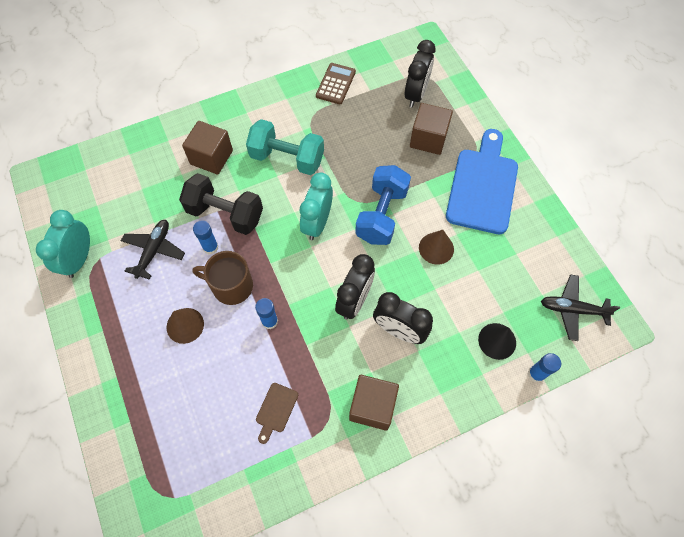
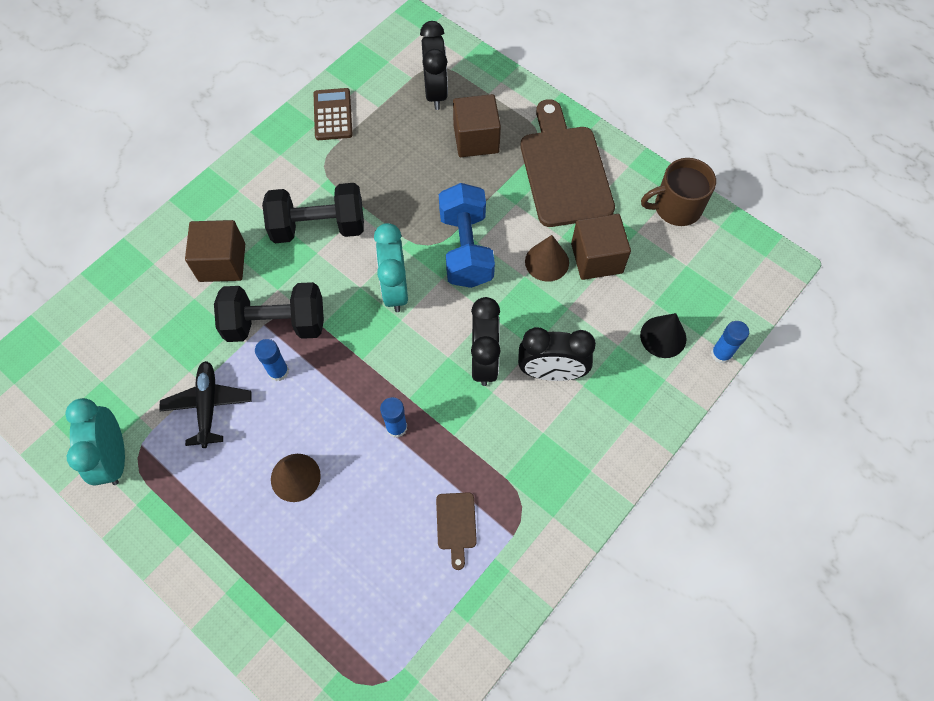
camera: 25 degrees left, 0 degrees up
(231, 286) = (328, 406): brown mug -> brown mug (676, 207)
(287, 158) = (318, 227): turquoise dumbbell -> black dumbbell
(372, 406) = (563, 469): brown cube -> brown cube (596, 258)
(482, 186) = (564, 170): blue cutting board -> brown cutting board
(572, 309) = (725, 268): black plane -> none

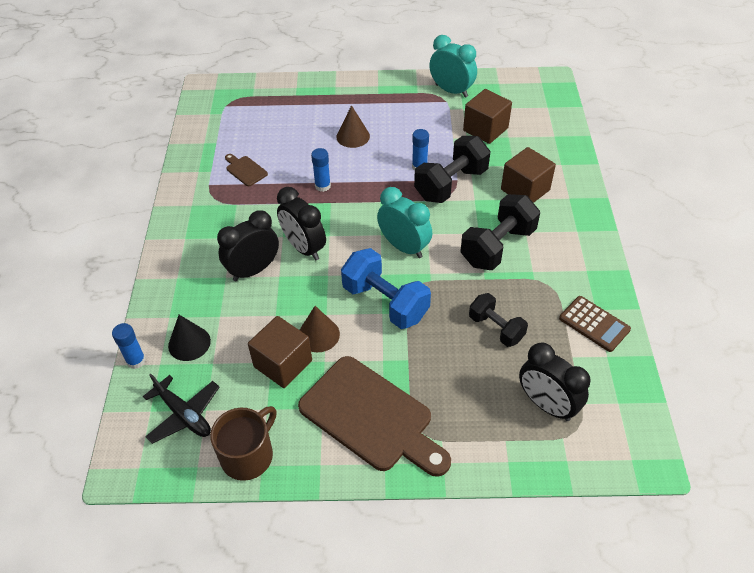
camera: 140 degrees right, 15 degrees down
(208, 406) = (436, 132): black plane -> black plane (184, 414)
(405, 164) = (496, 328): none -> black dumbbell
(476, 139) = (468, 388): brown cube -> brown cube (485, 129)

